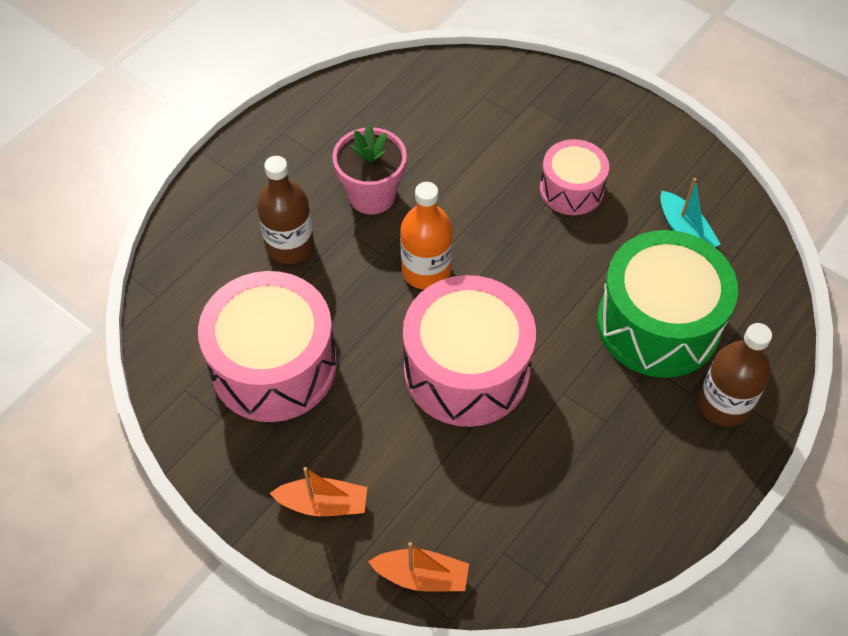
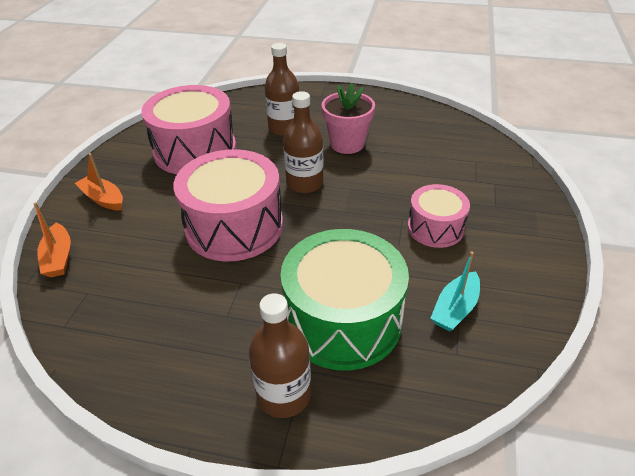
camera: 65 degrees right, 15 degrees down
(323, 504) = (103, 199): orange boat -> orange boat turned 150 degrees clockwise
(426, 271) = (304, 183): orange bottle -> brown bottle

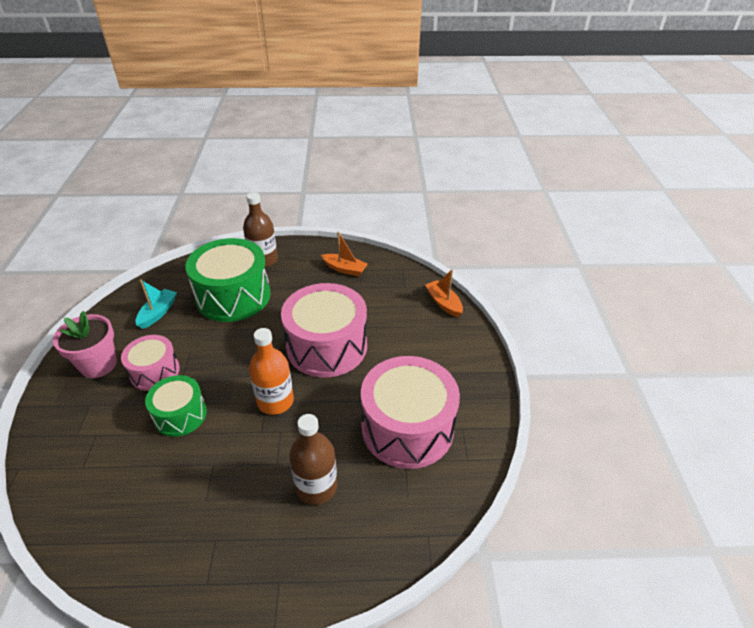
camera: 165 degrees right, 0 degrees up
(103, 199) = (453, 353): orange boat -> orange boat (345, 269)
(304, 183) = (275, 401): brown bottle -> orange bottle
(347, 144) = (233, 470): pink flower pot -> pink flower pot (98, 365)
(398, 185) = (180, 415): none -> green drum

